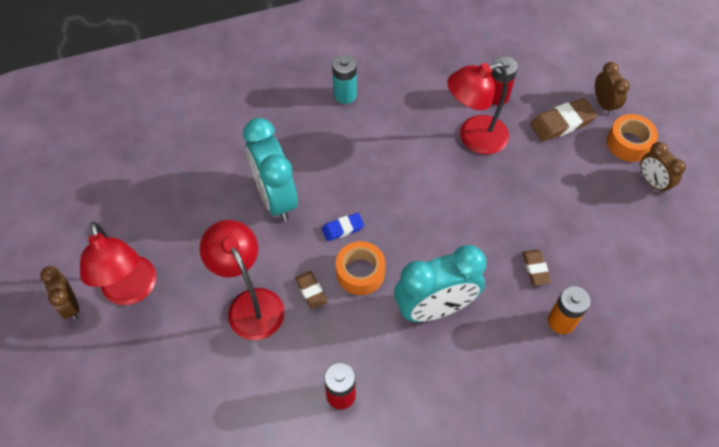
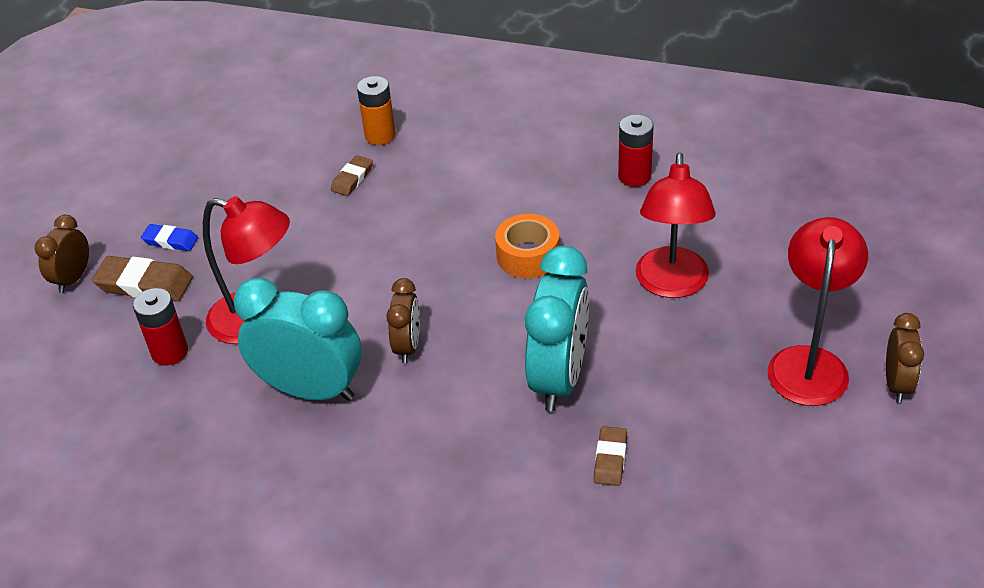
camera: 140 degrees left, 15 degrees down
(311, 291) = (595, 265): brown eraser -> brown eraser (610, 459)
(343, 228) = (508, 305): blue eraser -> blue eraser (170, 241)
(345, 95) = (348, 465): turquoise battery -> none
(435, 308) = (483, 194): turquoise clock -> turquoise clock (311, 390)
(628, 143) = (113, 229): orange tape -> none
(652, 182) = (147, 188): brown clock -> brown clock (408, 346)

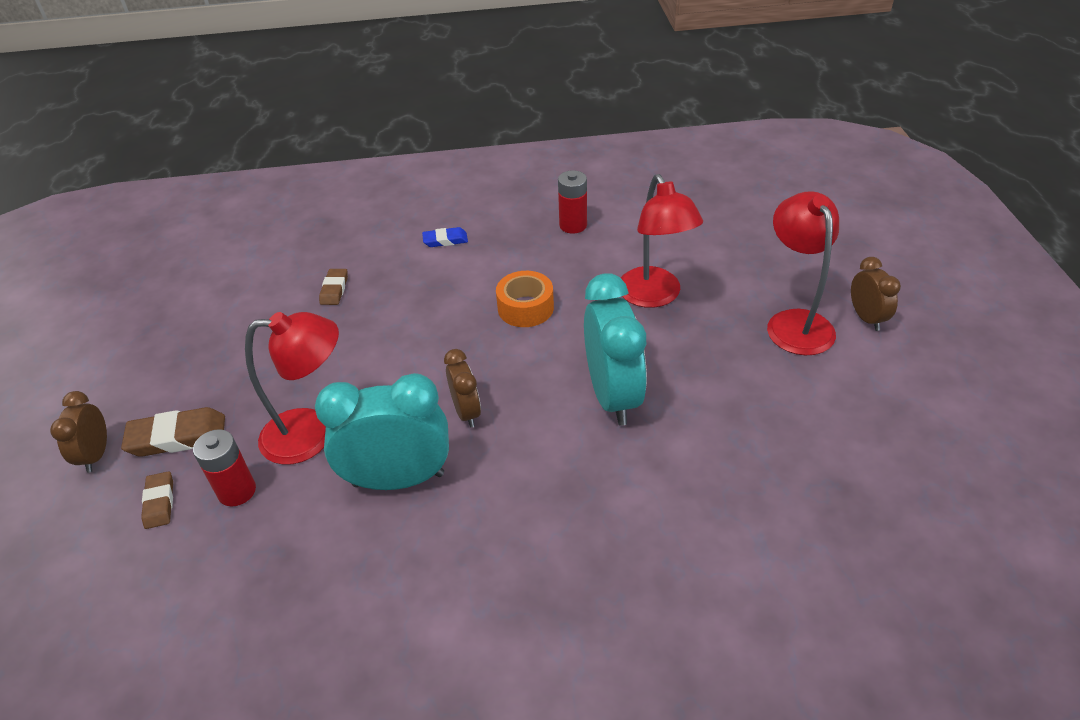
camera: 25 degrees left, 0 degrees up
(170, 241) = (184, 390): blue eraser -> blue eraser (445, 240)
(380, 136) = (340, 249): orange battery -> none
(610, 459) = (696, 447): brown eraser -> brown eraser (159, 502)

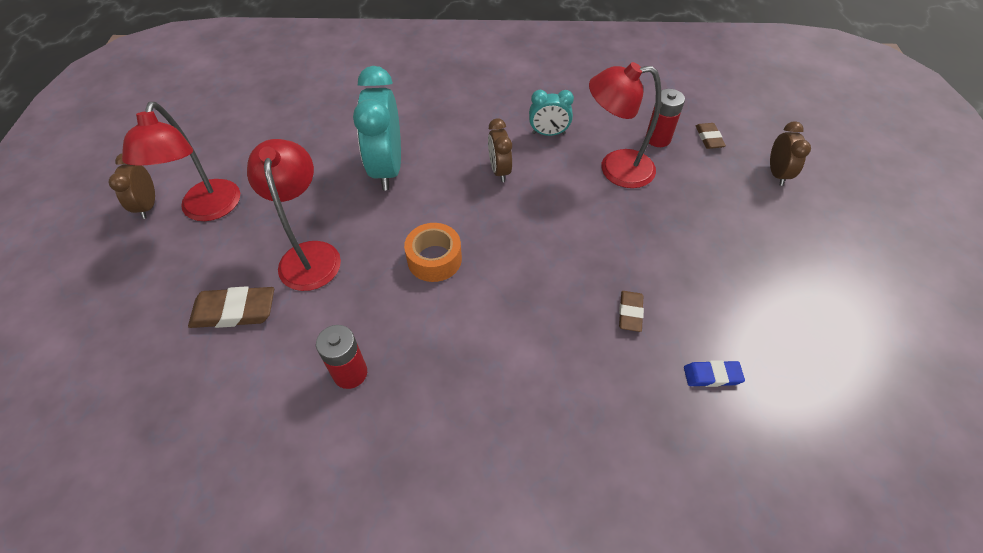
camera: 175 degrees left, 10 degrees up
(177, 437) = (720, 179): brown eraser -> brown eraser (234, 311)
(398, 479) = (548, 133): turquoise clock -> turquoise clock, size x0.54
(445, 240) = (508, 373): blue eraser -> blue eraser (712, 375)

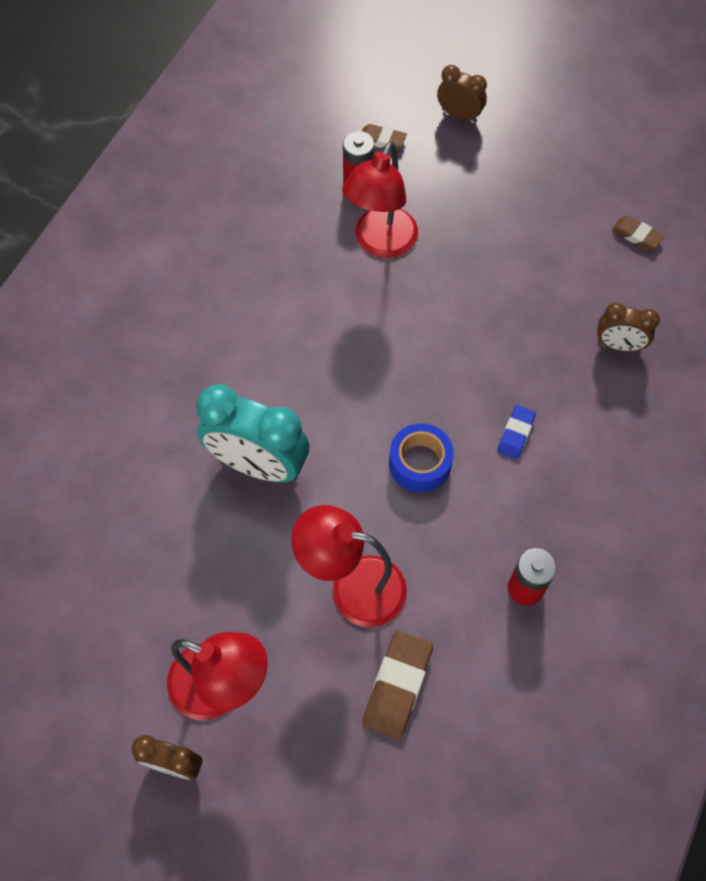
camera: 65 degrees left, 10 degrees up
(434, 259) = (420, 463): orange tape -> blue tape
(499, 171) = (324, 351): brown clock -> brown clock (618, 345)
(548, 133) = (292, 278): turquoise clock -> none
(630, 313) = (561, 322): brown eraser -> brown eraser (636, 235)
(712, 375) = (647, 296): blue eraser -> blue eraser (515, 434)

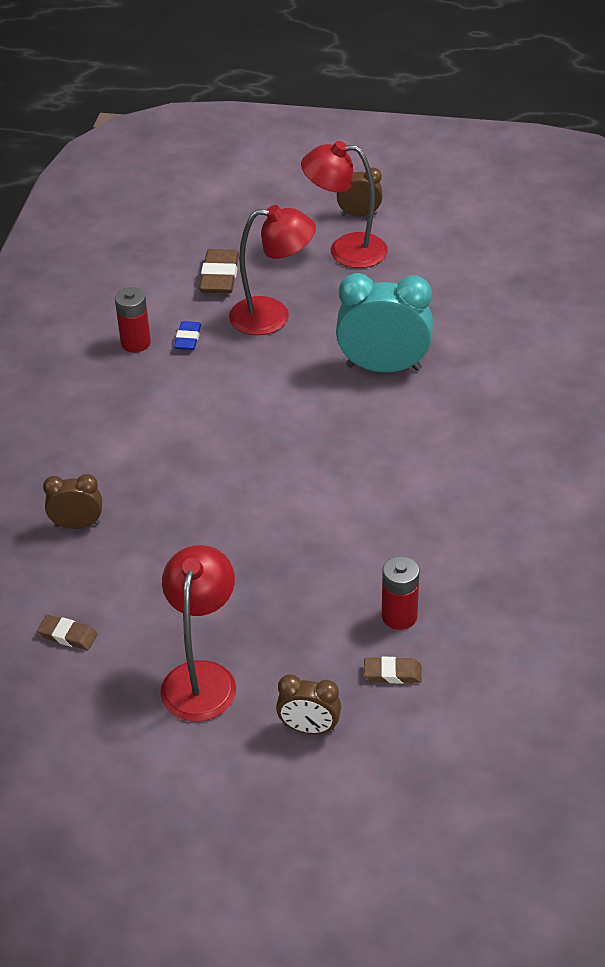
camera: 165 degrees right, 20 degrees down
(380, 243) = (349, 561): red lamp -> red lamp (202, 677)
(420, 463) = (245, 397): blue tape -> none
(515, 434) = (165, 435): blue eraser -> blue eraser (188, 338)

